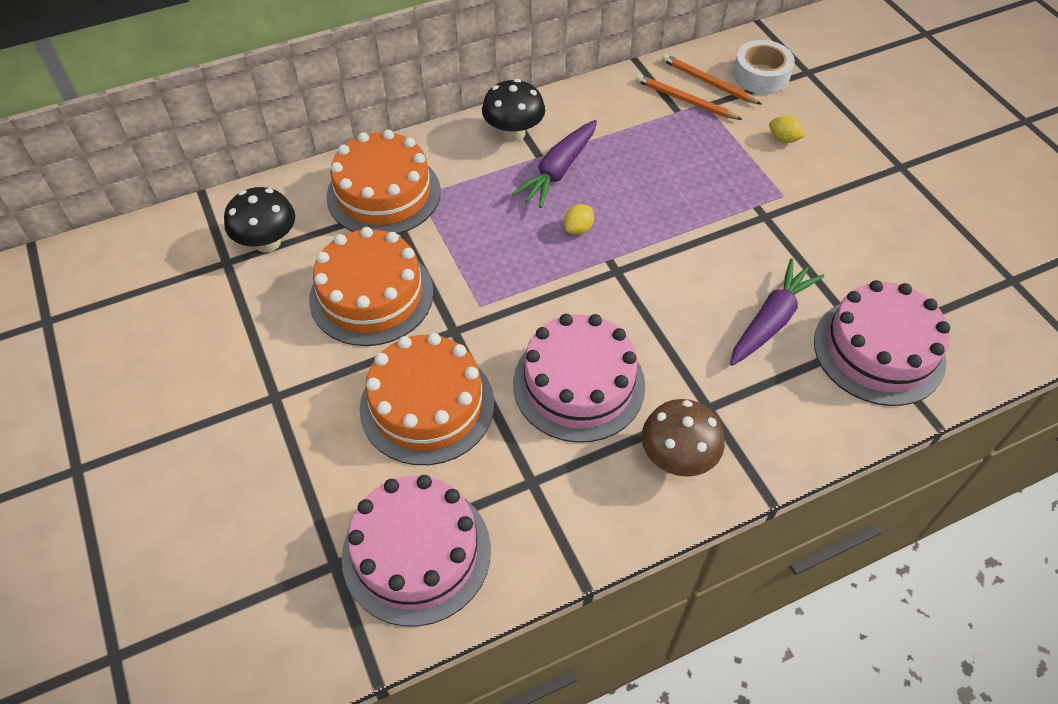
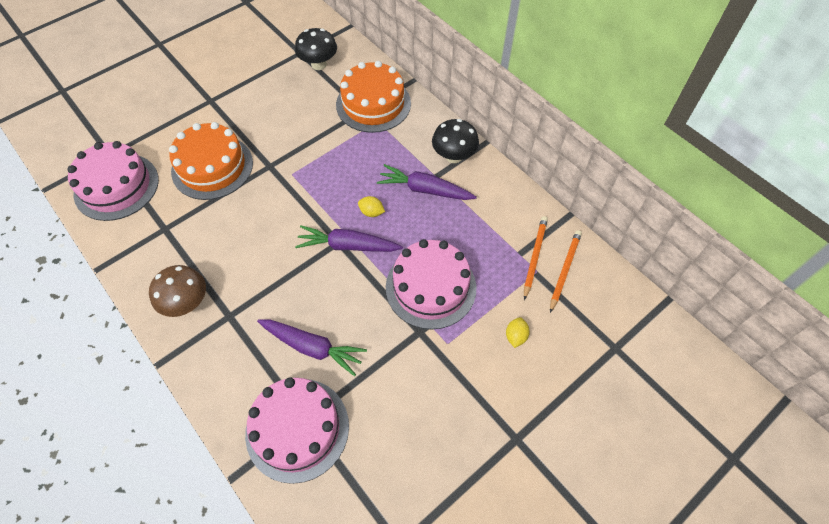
camera: 75 degrees right, 5 degrees up
(371, 295) = (289, 120): orange cake -> none
(578, 384) = (238, 238): pink cake -> pink cake (431, 287)
(625, 262) = (347, 246): none -> purple carrot
(761, 75) = (592, 309): white tape -> none

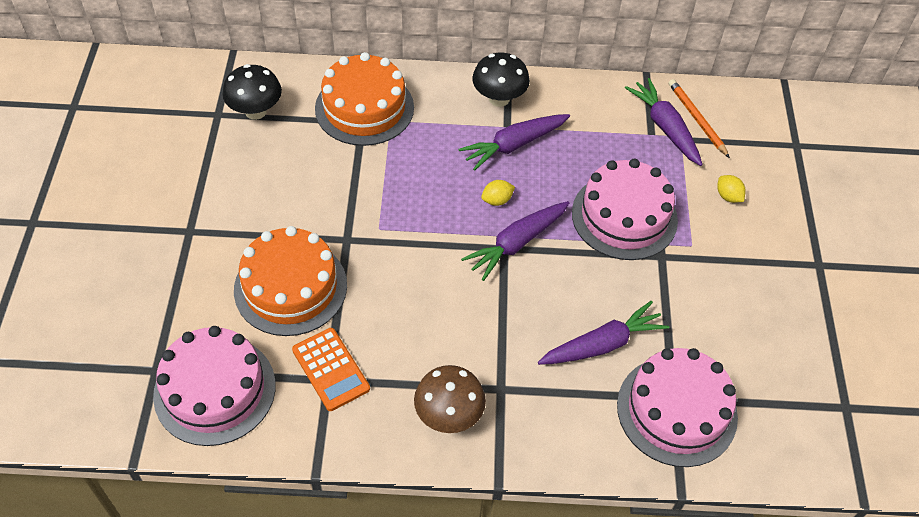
camera: 50 degrees left, 5 degrees down
(172, 224) = (330, 369): none -> orange calculator
(534, 257) = (664, 127): orange pencil -> purple carrot

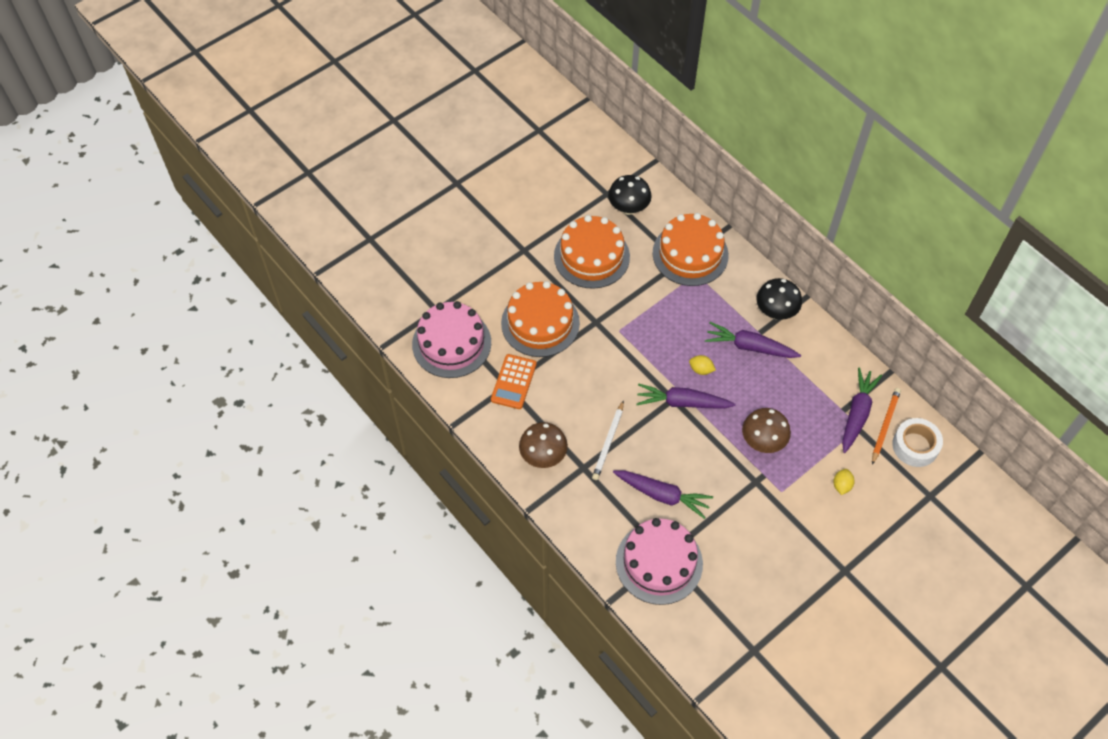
camera: 50 degrees right, 5 degrees up
(270, 182) = (591, 256): none -> orange cake
(494, 342) = (608, 442): none -> white pencil
(624, 216) = (763, 441): pink cake -> brown mushroom
(737, 116) = (915, 446): none -> white tape

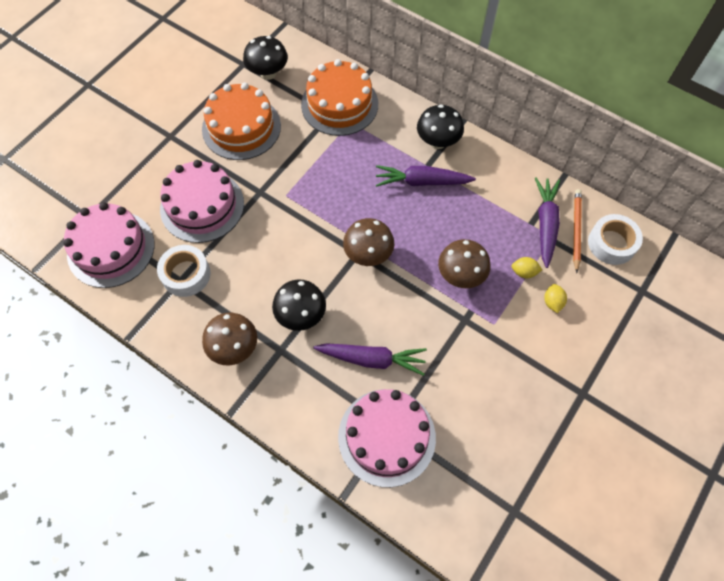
camera: 15 degrees left, 5 degrees up
(513, 382) = (186, 274): orange calculator -> white tape
(540, 323) = (202, 206): orange cake -> pink cake
(608, 442) = (301, 315): white pencil -> black mushroom
(682, 402) = (368, 254): purple carrot -> brown mushroom
(701, 370) = (379, 216): yellow lemon -> yellow lemon (524, 272)

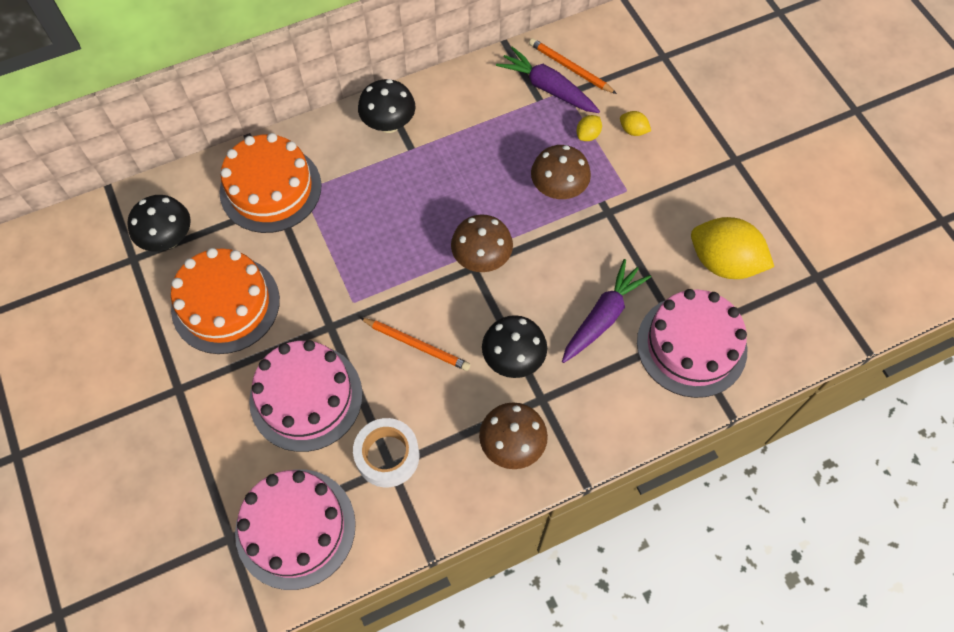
camera: 60 degrees left, 0 degrees up
(276, 249) = (416, 345): none -> orange pencil
(421, 182) = (427, 165): purple carrot -> none
(477, 428) = (723, 262): none -> yellow lemon
(611, 243) = (602, 50): white tape -> none

